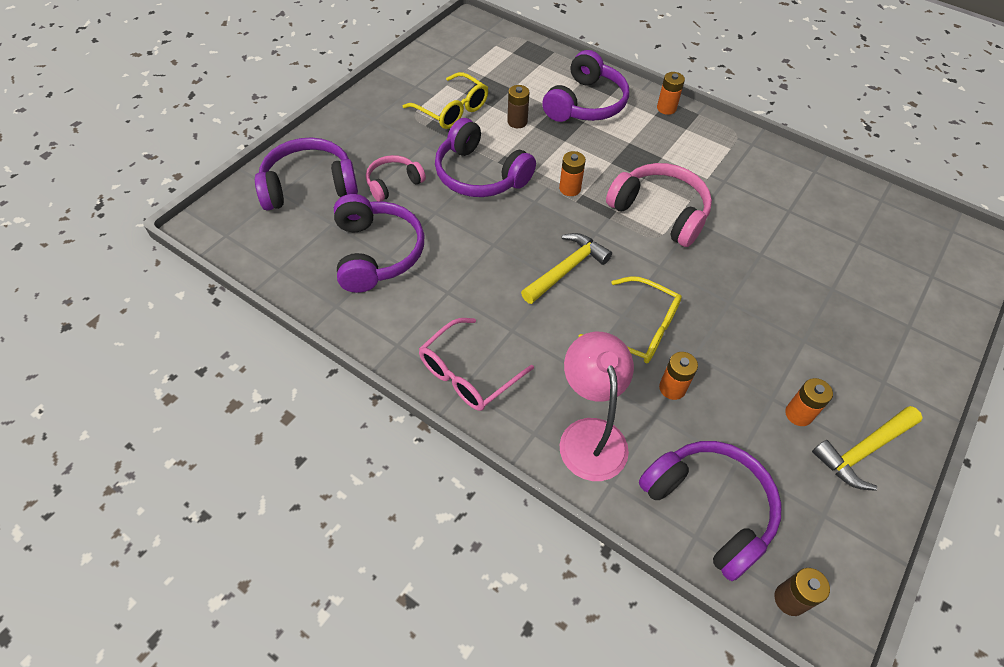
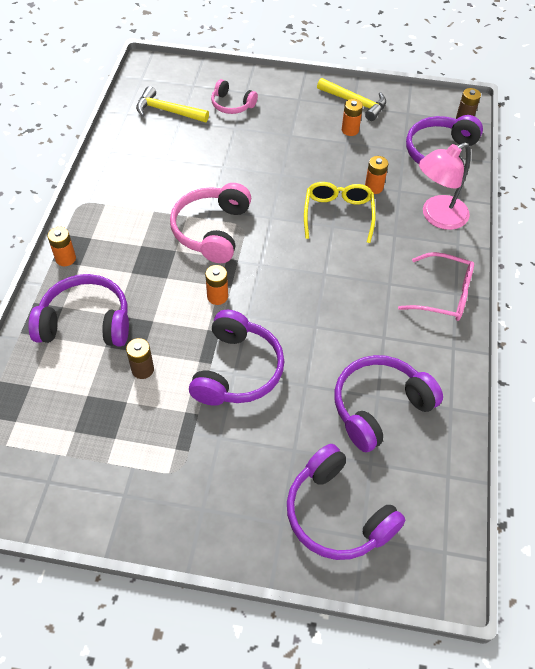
camera: 115 degrees left, 0 degrees up
(393, 183) = (289, 437): pink headphones -> pink headphones (232, 105)
(452, 110) = (151, 436): yellow glasses -> none
(566, 269) = (310, 270): yellow hammer -> yellow hammer (167, 111)

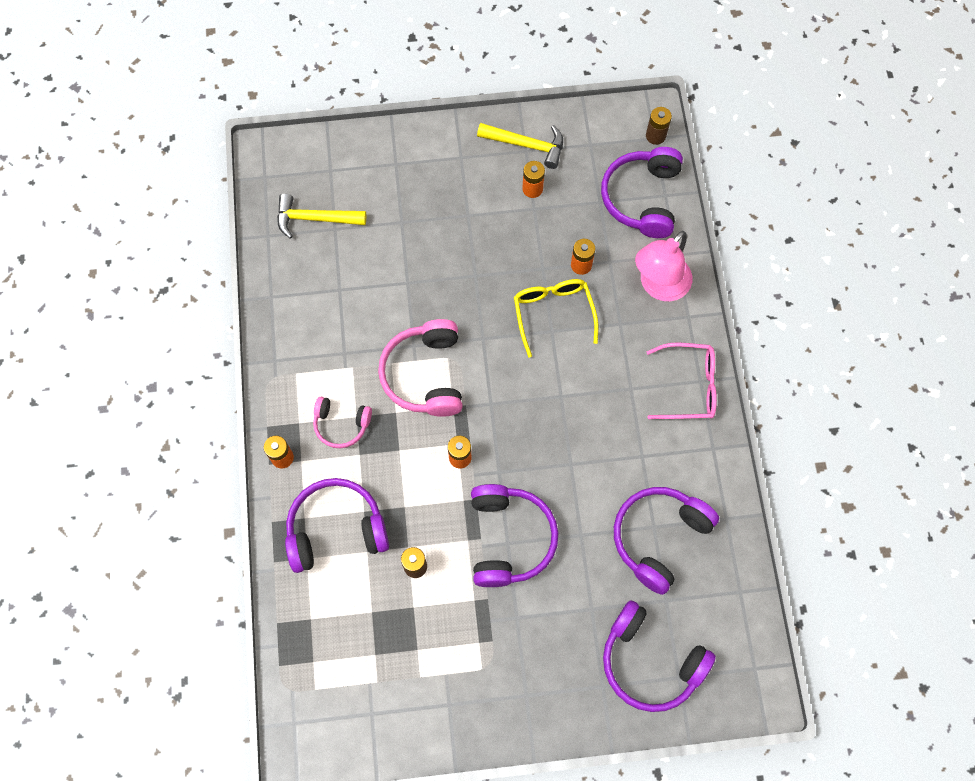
camera: 15 degrees left, 15 degrees up
(232, 105) = (386, 188): pink headphones -> pink headphones (341, 425)

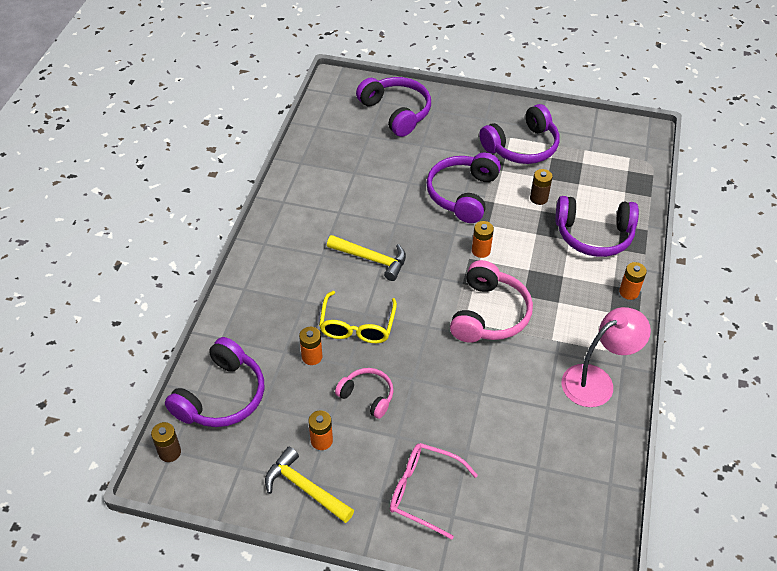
camera: 160 degrees left, 20 degrees down
(315, 219) = (556, 484): yellow hammer -> yellow hammer (372, 259)
(341, 425) = (573, 300): pink headphones -> pink headphones (367, 396)
(658, 286) = (254, 318): pink lamp -> pink lamp (596, 381)
(658, 537) = (354, 166): purple headphones -> purple headphones (522, 147)
(689, 386) = (275, 243): pink glasses -> pink glasses (423, 491)

